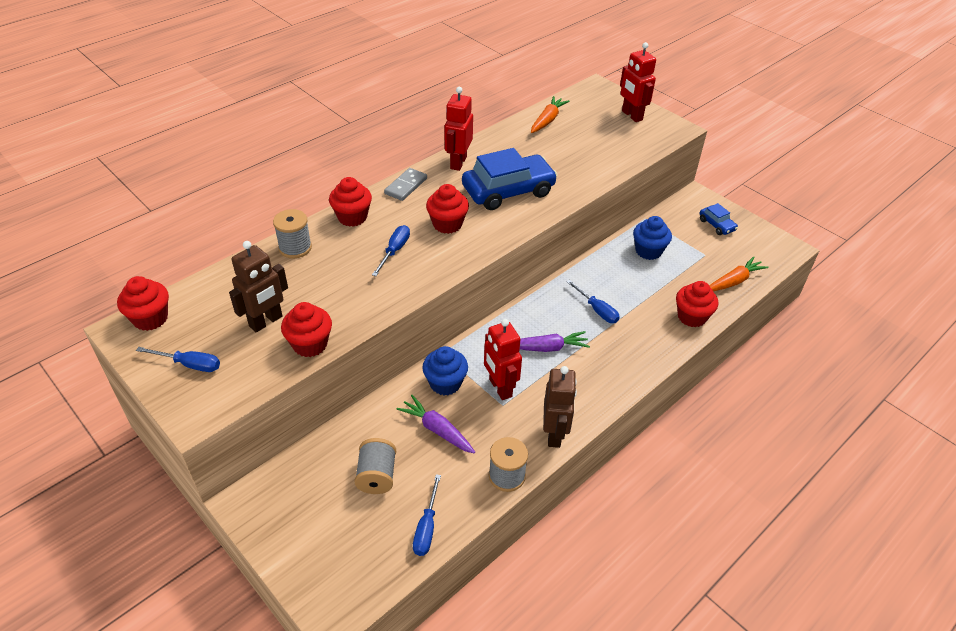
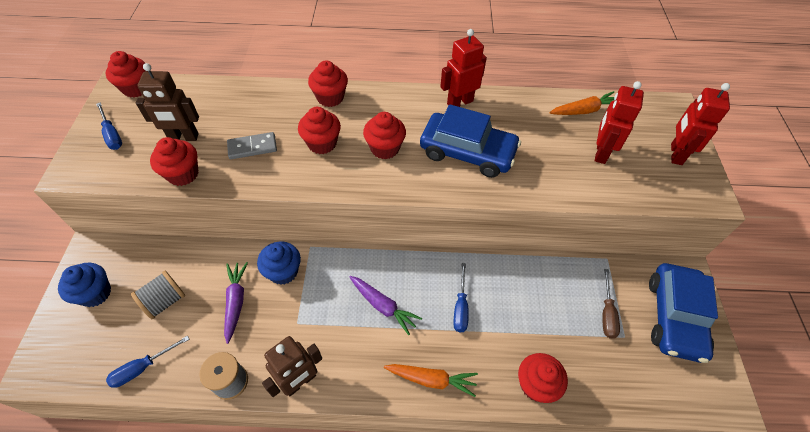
camera: 45 degrees right, 10 degrees up
(295, 248) = (268, 96): grey spool -> none
(394, 251) = (322, 143): blue screwdriver -> red cupcake
(406, 186) = (396, 97): grey domino -> grey domino (252, 147)
(500, 388) = (311, 308): red robot -> red robot (600, 153)
(648, 251) = (572, 291): blue cupcake -> blue cupcake (95, 293)
(681, 249) = (607, 313): none -> brown screwdriver
(716, 225) = (674, 317): blue car -> blue car, size x2.09
(734, 281) = (623, 386): orange carrot -> orange carrot (431, 379)

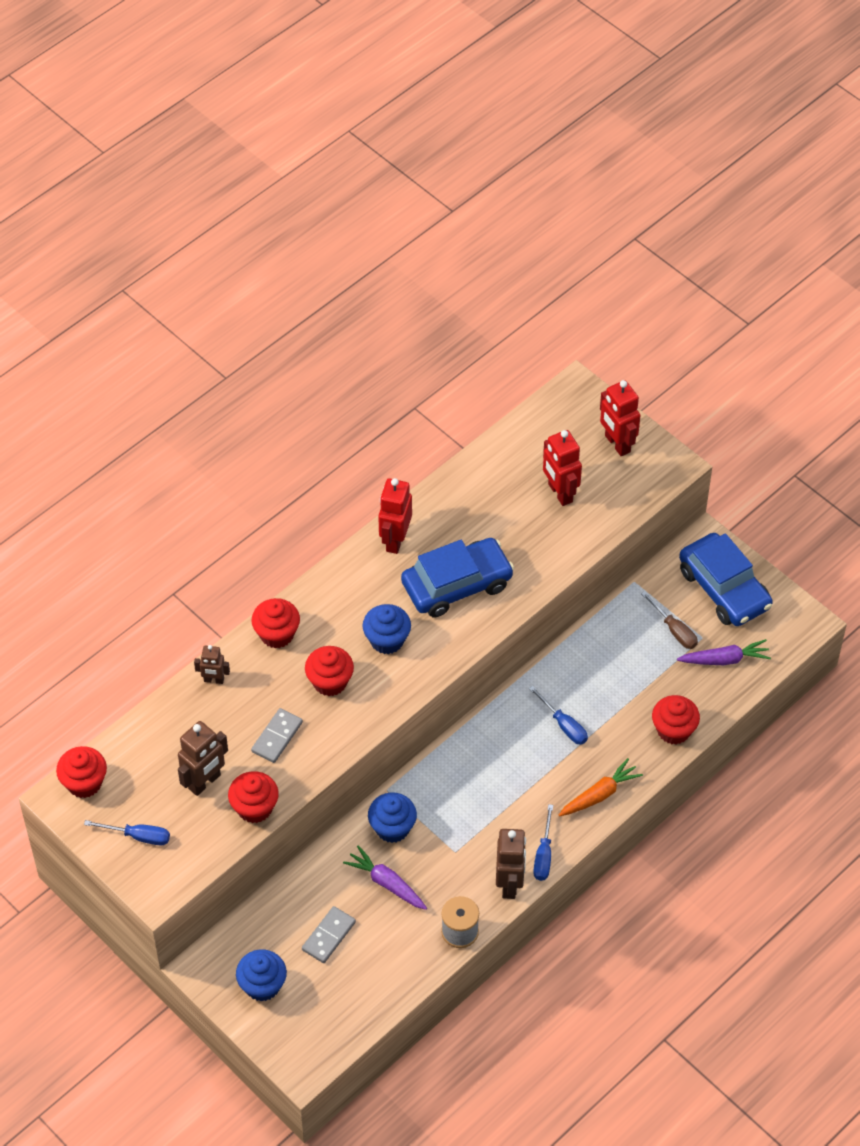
camera: 45 degrees left, 0 degrees up
(142, 368) = (382, 987): blue screwdriver -> blue screwdriver (543, 855)
(165, 301) = (329, 936): grey spool -> grey domino
(267, 93) = (214, 680): none -> brown robot
(383, 306) = (505, 778): purple carrot -> purple carrot (725, 659)
(385, 148) = (387, 640): red cupcake -> blue cupcake
(584, 110) = (507, 458): orange carrot -> none

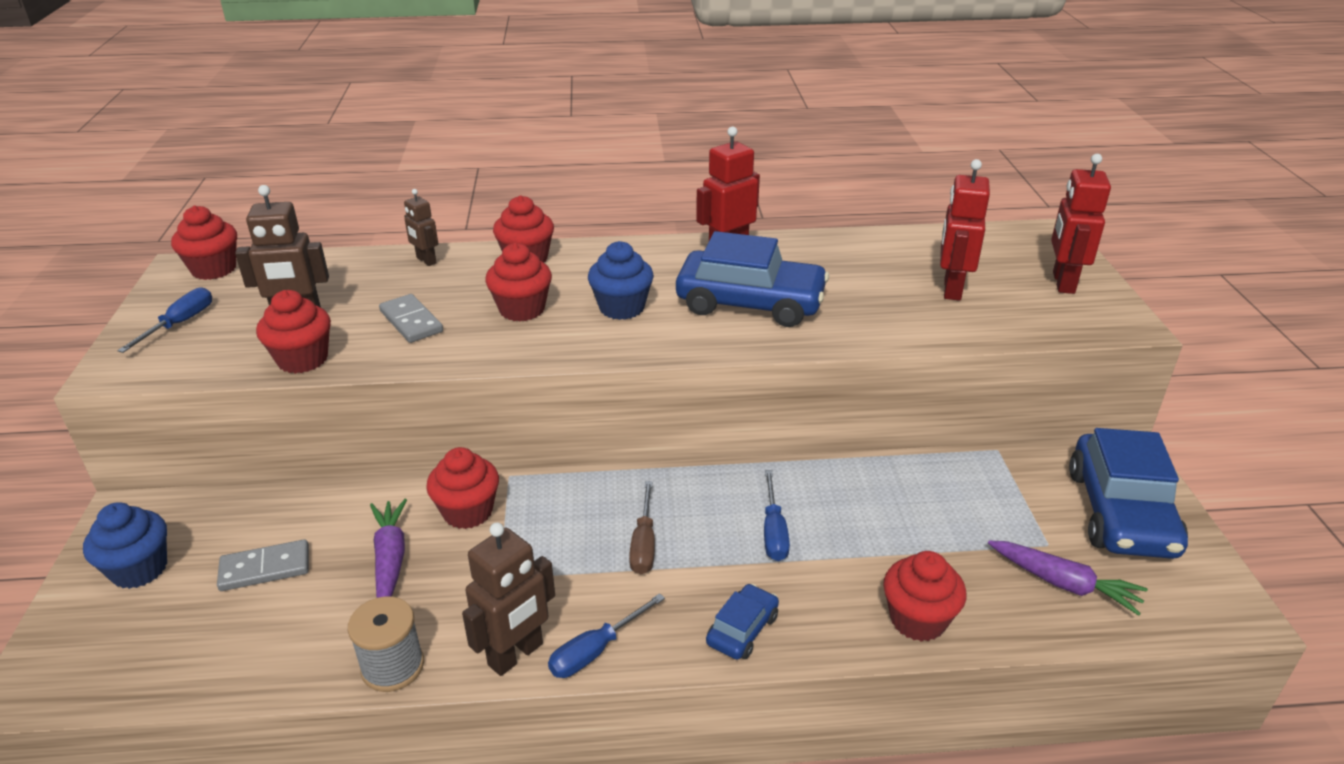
camera: 40 degrees right, 20 degrees down
(138, 836) = (180, 323): blue screwdriver -> blue screwdriver turned 120 degrees counterclockwise
(277, 737) = (411, 321): grey domino -> grey domino turned 75 degrees clockwise
(392, 828) = (468, 512): blue cupcake -> red cupcake
(599, 794) = (742, 630): orange carrot -> blue car
(674, 630) = (1013, 518): brown screwdriver -> brown screwdriver (644, 544)

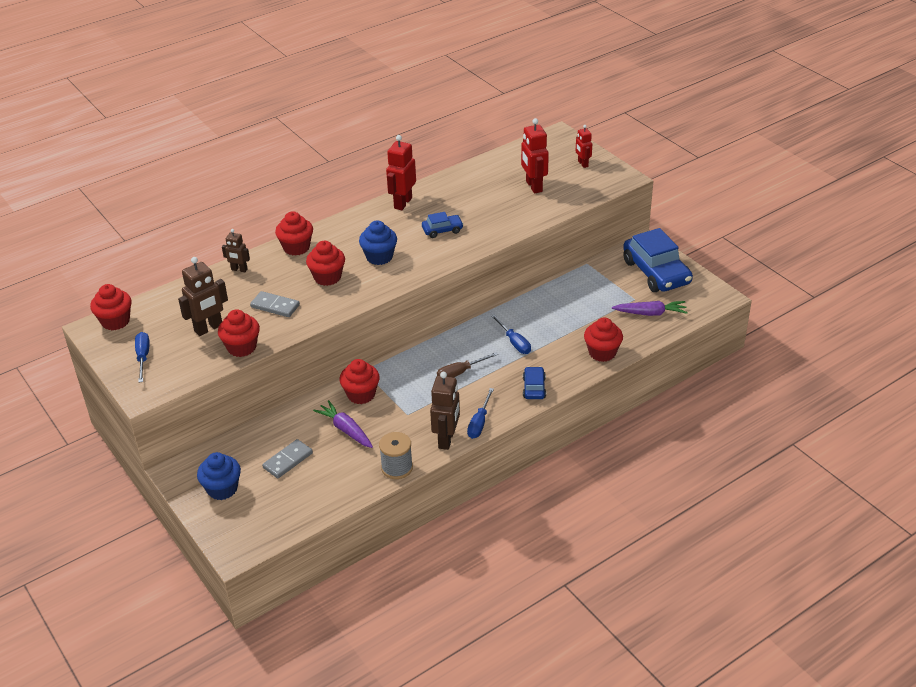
camera: 30 degrees left, 5 degrees up
(644, 544) = (460, 372): brown screwdriver -> brown screwdriver turned 90 degrees clockwise
(750, 303) = (442, 230): blue car -> blue car, size x0.48
(1062, 283) = (582, 164): red robot -> red robot, size x0.59

